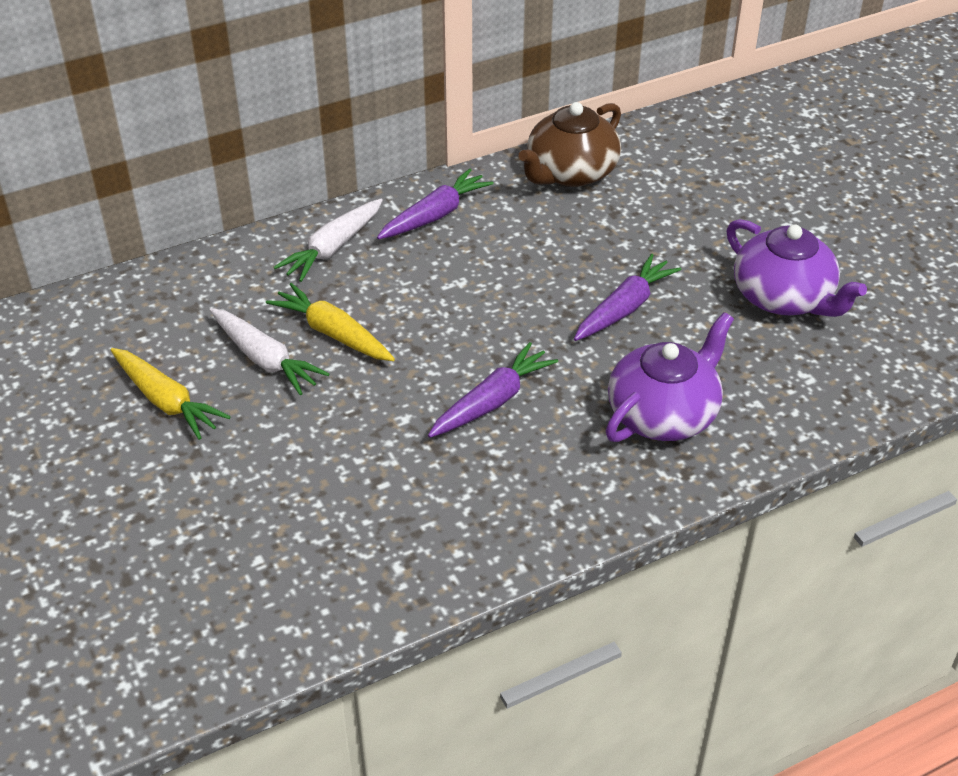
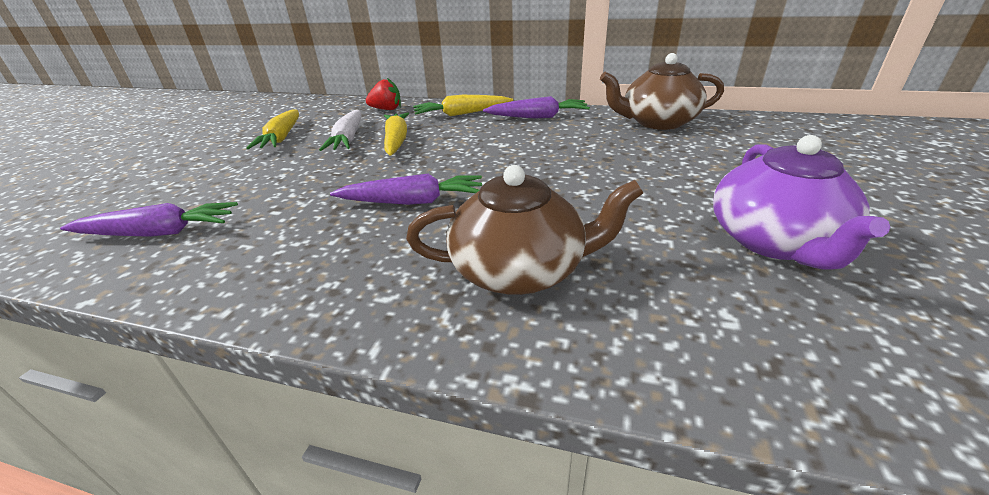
camera: 45 degrees right, 10 degrees down
(210, 283) = (387, 109): none -> red strawberry
(333, 248) = (462, 114): white carrot -> yellow carrot
(624, 308) = (594, 192): purple carrot -> purple carrot (159, 233)
(664, 414) = (520, 270): purple teapot -> brown teapot

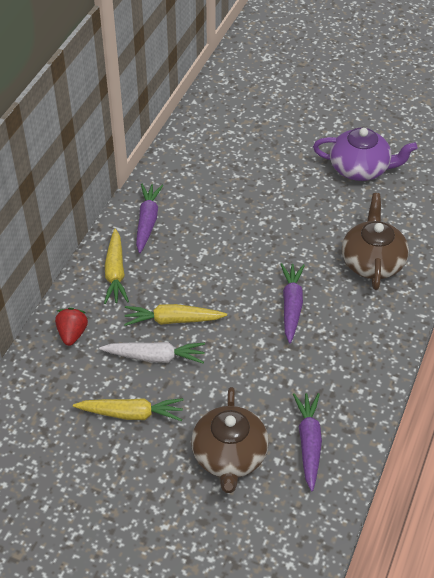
camera: 85 degrees left, 15 degrees up
(657, 122) = (189, 156): brown teapot -> brown teapot (229, 456)

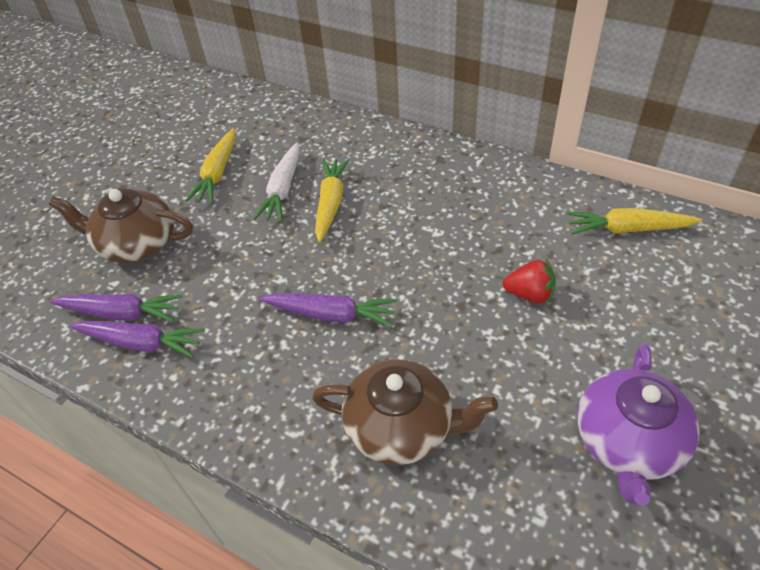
camera: 100 degrees right, 0 degrees up
(72, 334) = (329, 132): red strawberry -> red strawberry (529, 294)
(115, 272) = (409, 159): yellow carrot -> yellow carrot (628, 229)
(147, 221) = (490, 183): purple carrot -> purple carrot (141, 343)

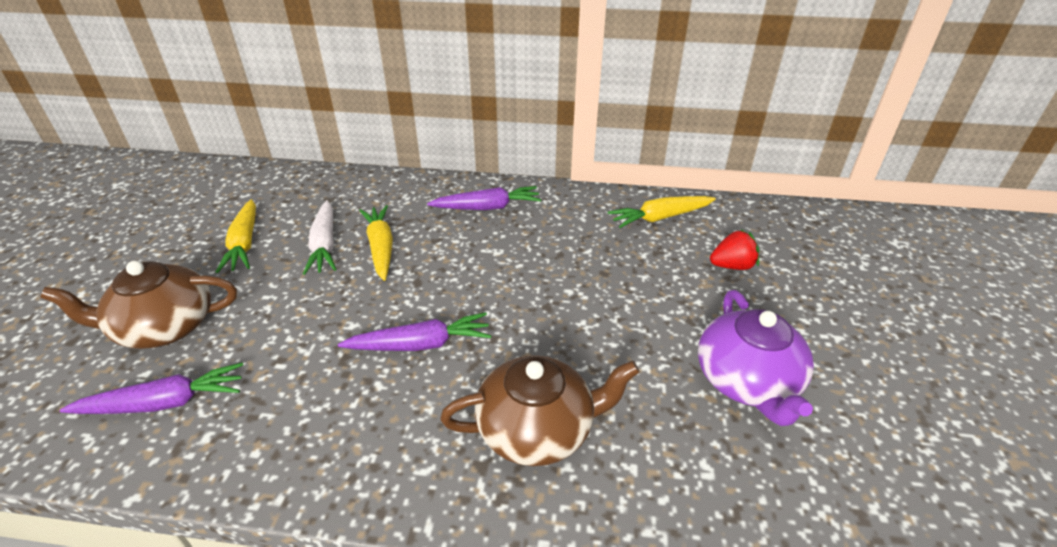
camera: 25 degrees left, 10 degrees down
(141, 343) = (200, 428): purple carrot -> purple carrot (487, 207)
(529, 294) = (604, 284): red strawberry -> red strawberry (732, 266)

